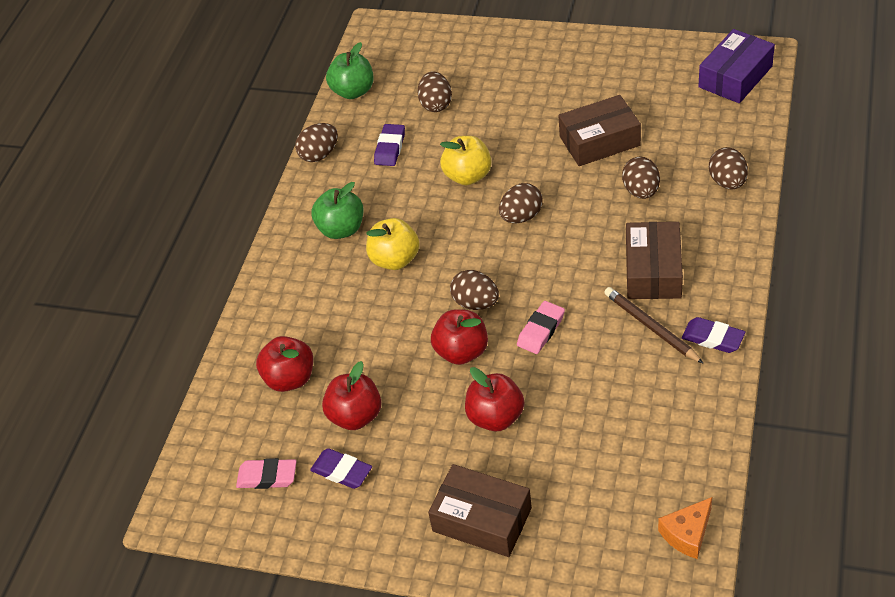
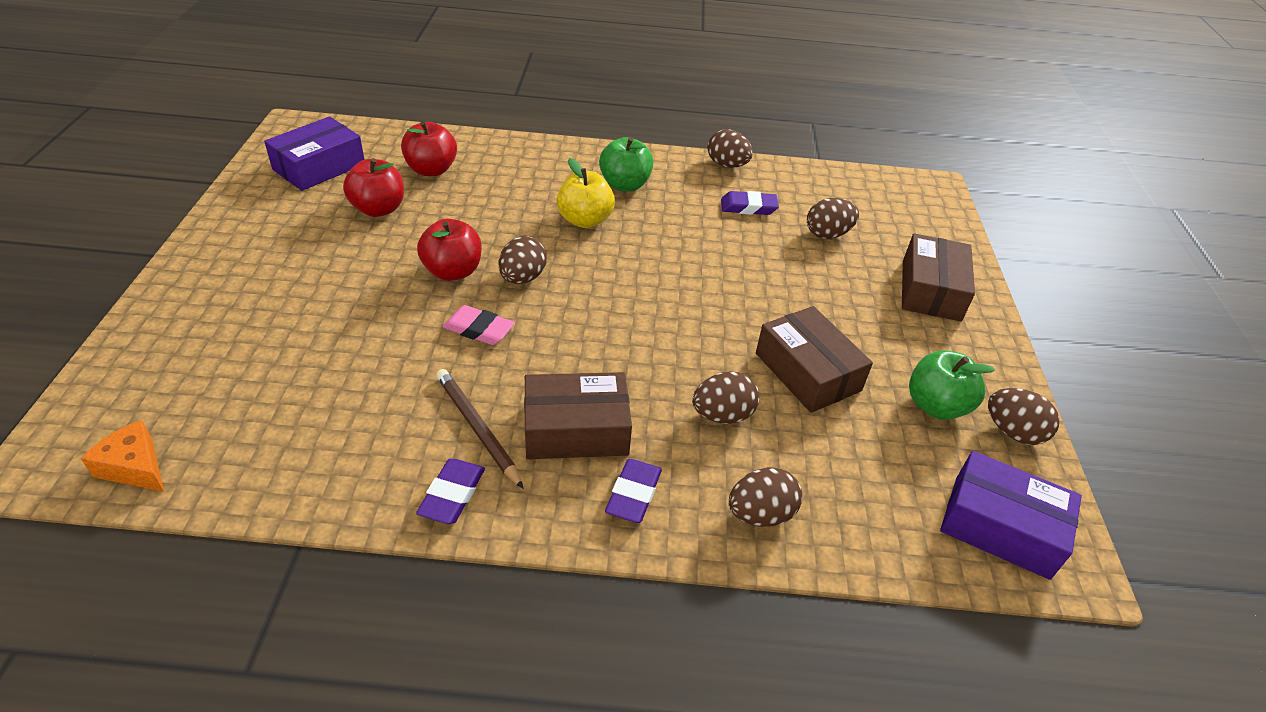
camera: 70 degrees right, 5 degrees down
(267, 476) = (319, 167): pink eraser -> purple box
(342, 471) = (313, 206): purple eraser -> purple eraser (633, 494)
(353, 91) = (827, 179): green apple -> green apple (936, 406)
(468, 176) = (718, 263): yellow apple -> none
(482, 520) = (222, 296): brown box -> brown box (930, 290)
(495, 417) = (357, 300): red apple -> none
(521, 216) = (659, 307): brown egg -> brown egg (1013, 432)
(651, 327) = (477, 428): brown pencil -> brown pencil turned 75 degrees counterclockwise

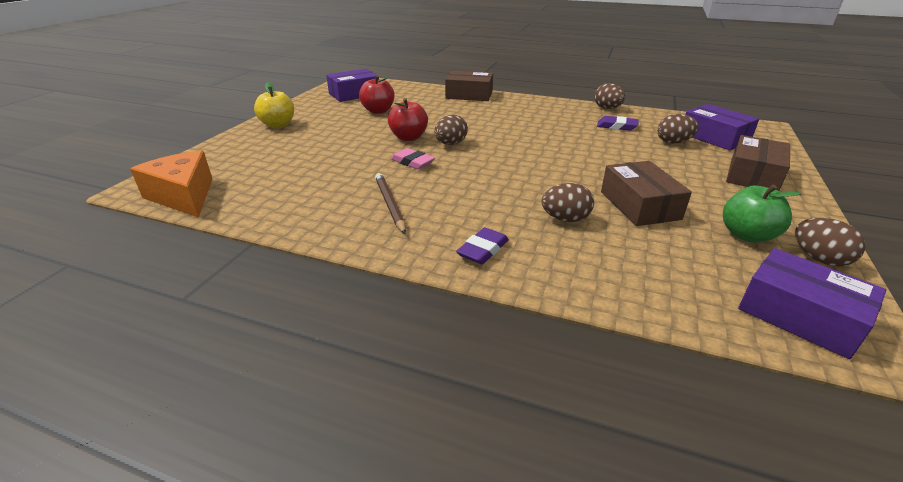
camera: 20 degrees right, 10 degrees down
(135, 467) = (184, 196): orange cheese -> orange cheese, size x1.74
(431, 170) = (416, 99): red apple -> none
(452, 495) = (358, 232): purple eraser -> none
(576, 429) = (455, 213): brown box -> brown box (469, 95)
(585, 220) = (501, 124): yellow apple -> yellow apple (278, 125)
(625, 185) = (533, 112): green apple -> none
(760, 514) = (578, 275): brown egg -> none
(876, 217) = (714, 137): none -> purple box

